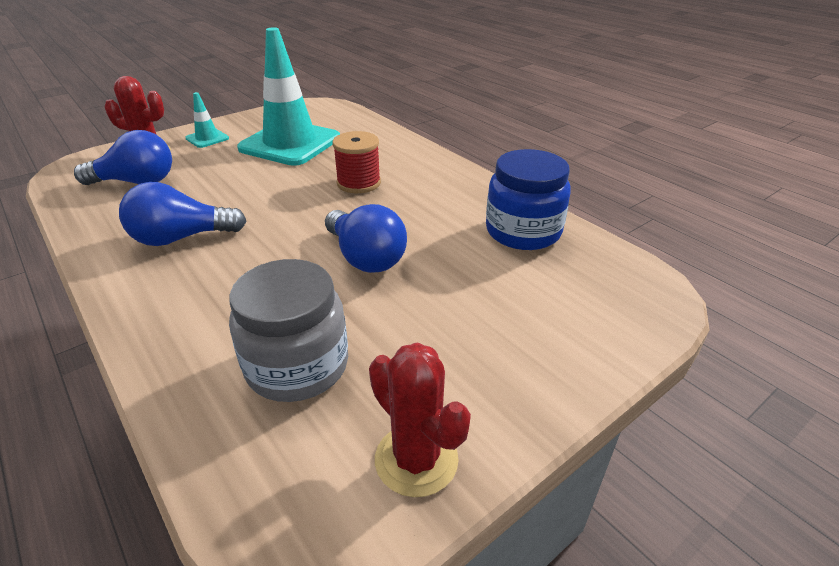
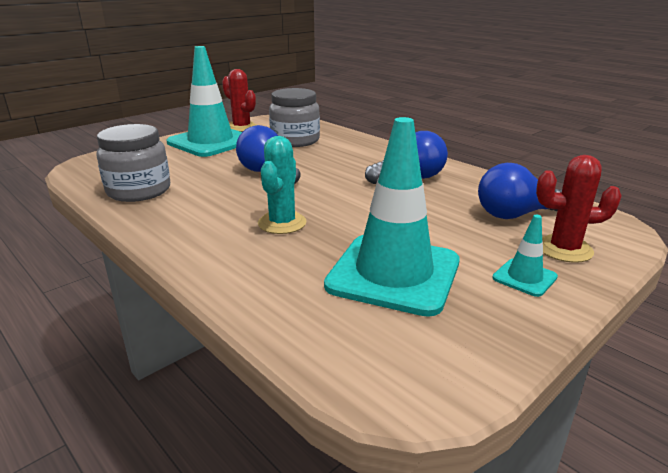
camera: 175 degrees right, 10 degrees down
(359, 183) = (282, 223): red spool -> turquoise cactus
(474, 369) = (210, 142): none -> turquoise traffic cone
(523, 231) = (139, 191): blue jar -> grey jar

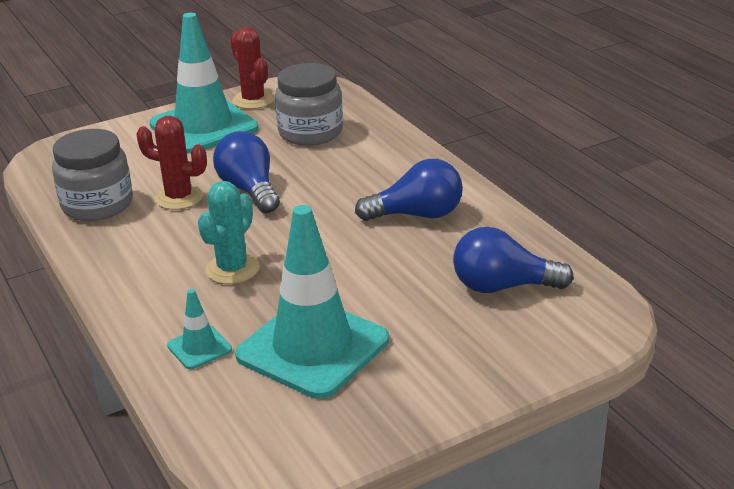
camera: 15 degrees right, 5 degrees up
(524, 277) = (443, 369): turquoise traffic cone -> turquoise traffic cone (199, 348)
(564, 249) = (517, 340): red cactus -> red cactus (179, 197)

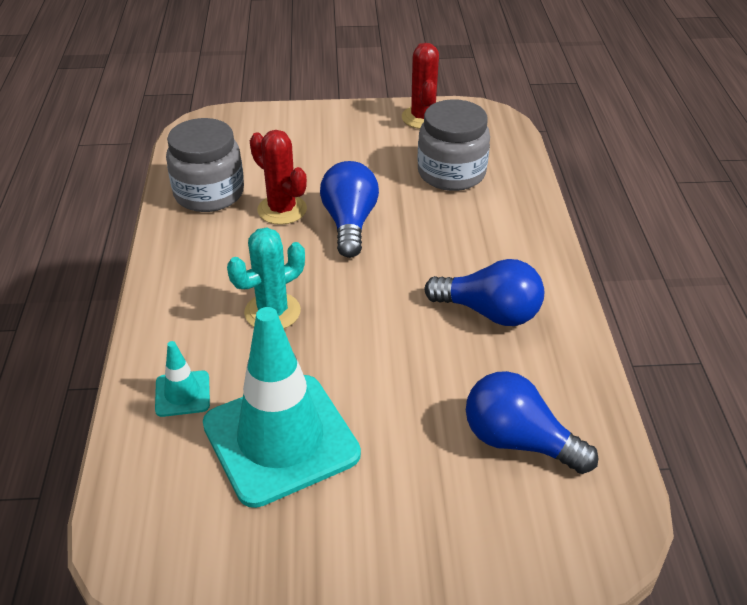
camera: 25 degrees right, 10 degrees up
(203, 126) = (358, 134): turquoise traffic cone -> none

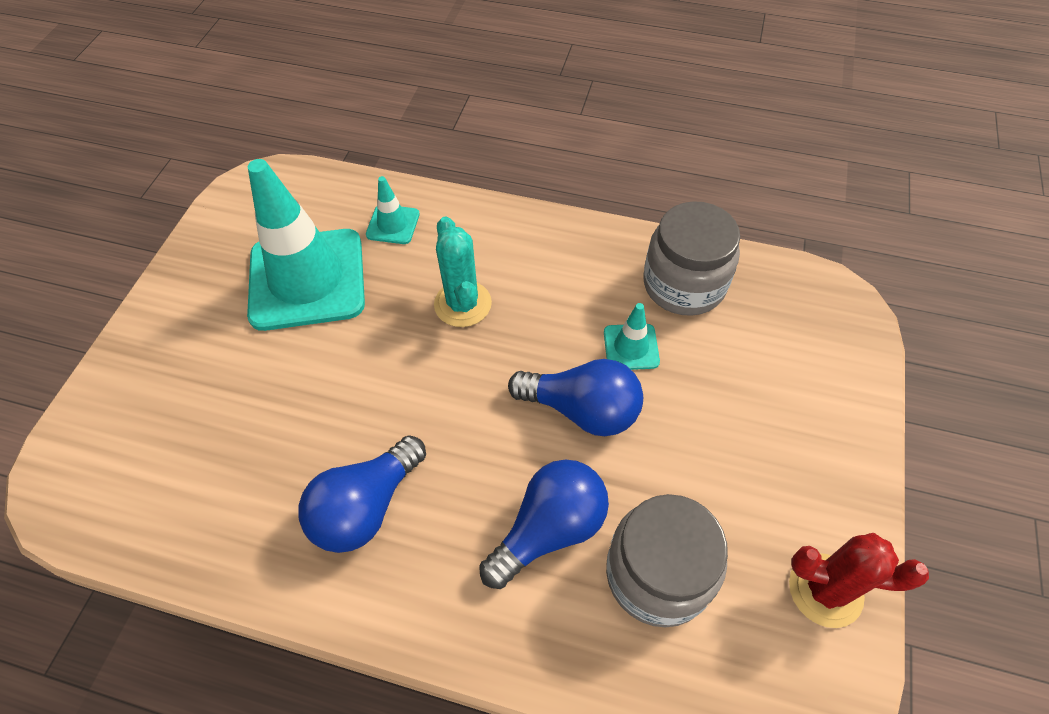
camera: 110 degrees right, 15 degrees up
(282, 210) = (631, 347): red cactus -> turquoise traffic cone
(518, 441) = (191, 459): blue light bulb -> blue light bulb (549, 529)

